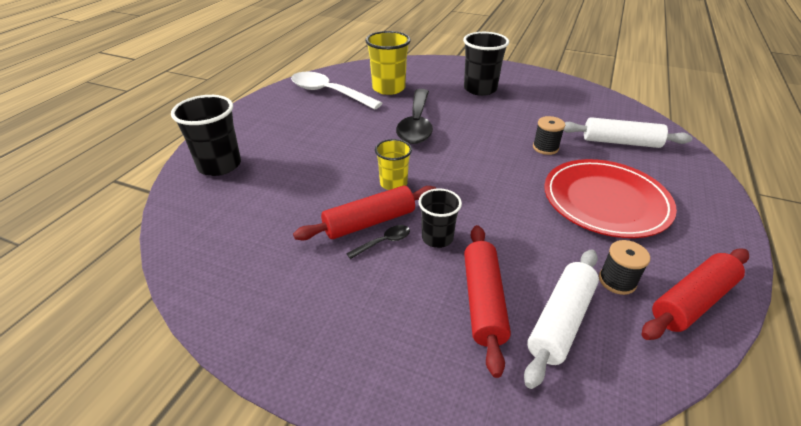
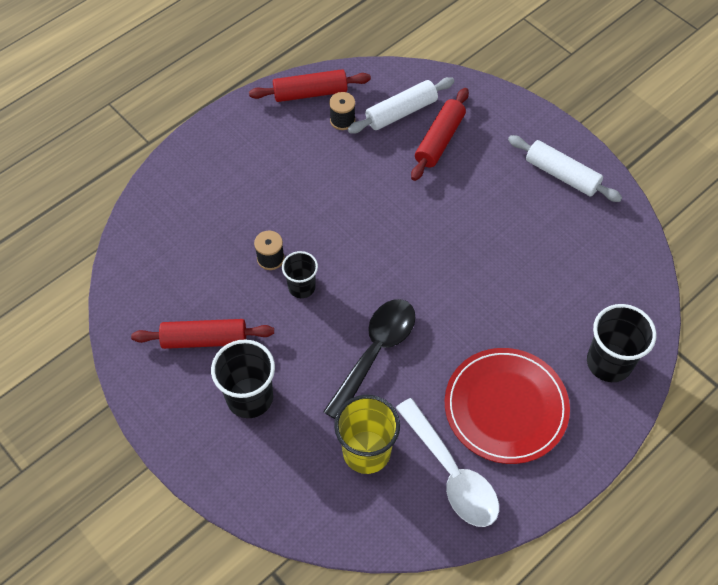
camera: 155 degrees left, 20 degrees up
(369, 222) = (486, 232): red rolling pin -> red rolling pin (204, 339)
(384, 242) = (483, 208): black spoon -> none
(393, 183) = (446, 268): yellow cup -> none
(437, 238) = (441, 197): black cup -> black cup (301, 287)
(605, 201) = (281, 179): red plate -> red plate (506, 407)
(621, 142) = (190, 236): white rolling pin -> white rolling pin (562, 175)

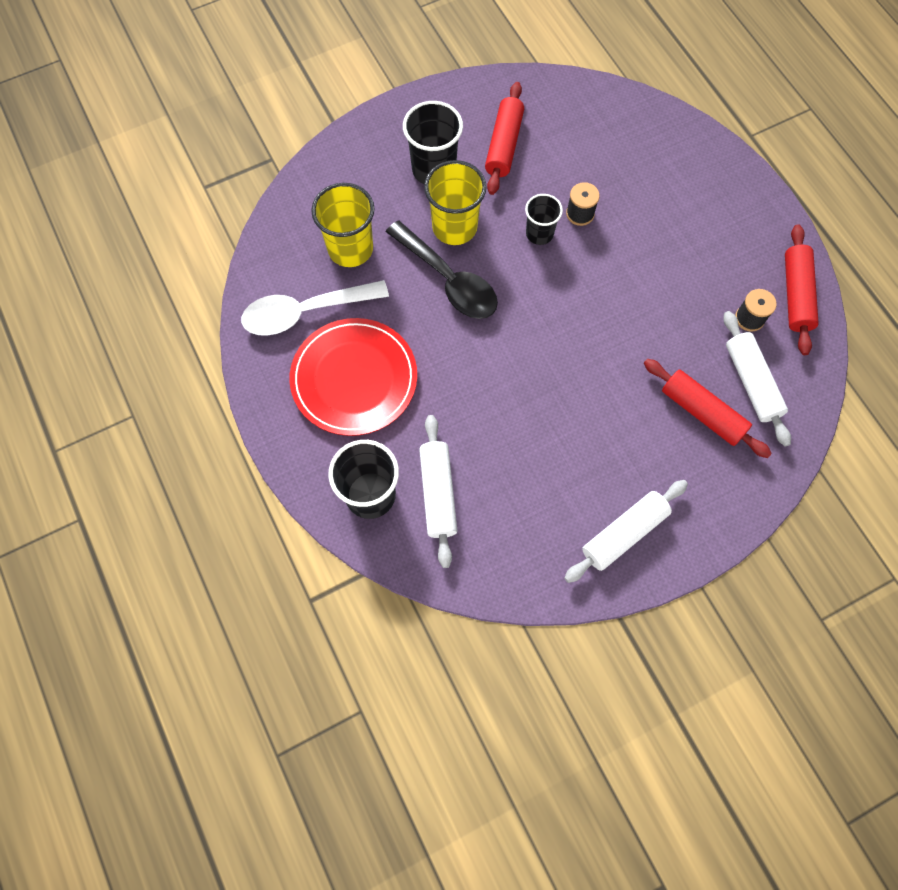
camera: 105 degrees right, 10 degrees up
(314, 361) = (454, 227): none -> yellow cup
(585, 310) = (438, 493): none -> white rolling pin

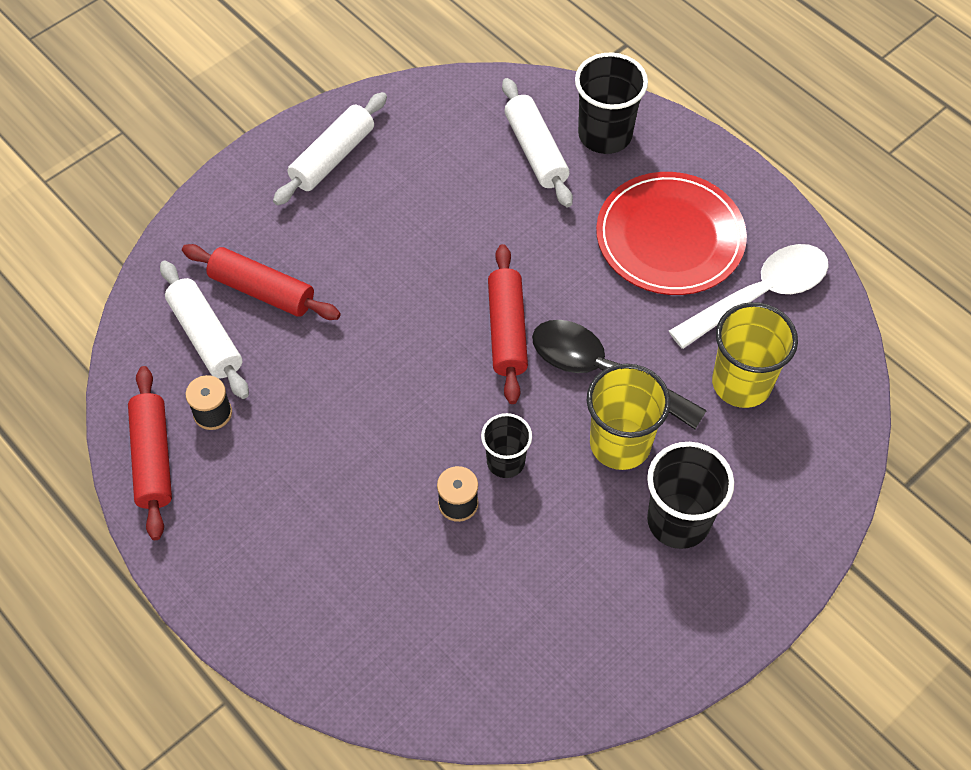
camera: 165 degrees right, 10 degrees down
(504, 145) = (593, 584): red rolling pin -> red rolling pin (507, 330)

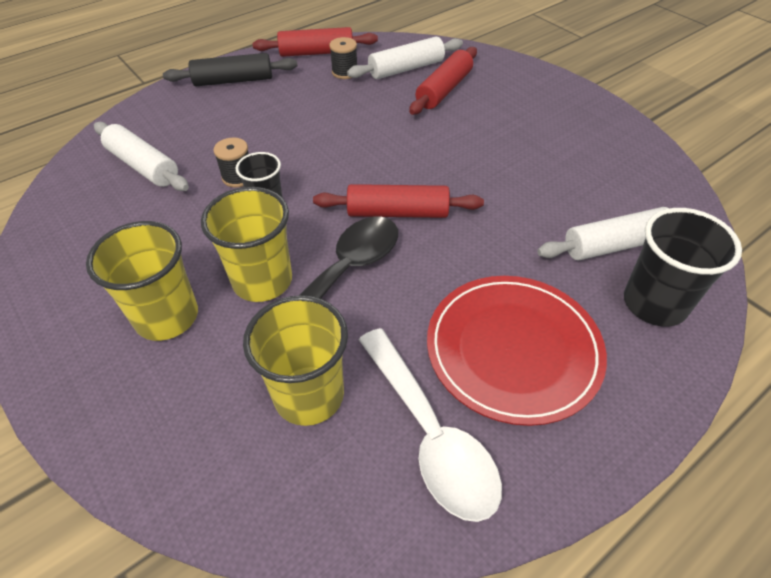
camera: 95 degrees right, 10 degrees down
(232, 561) = (233, 81): none -> black rolling pin
(332, 157) = (578, 121): white rolling pin -> white rolling pin (143, 166)
(678, 520) = (167, 317): black cup -> yellow cup

